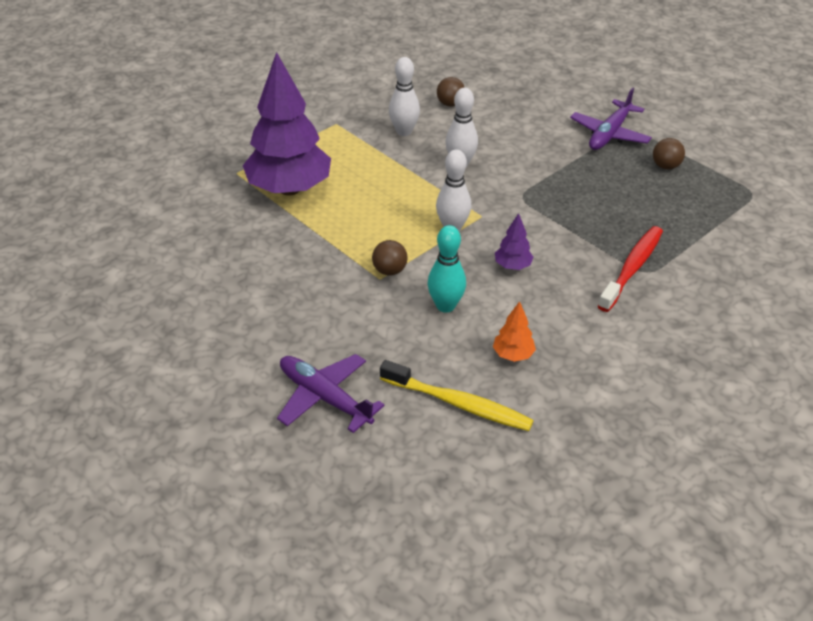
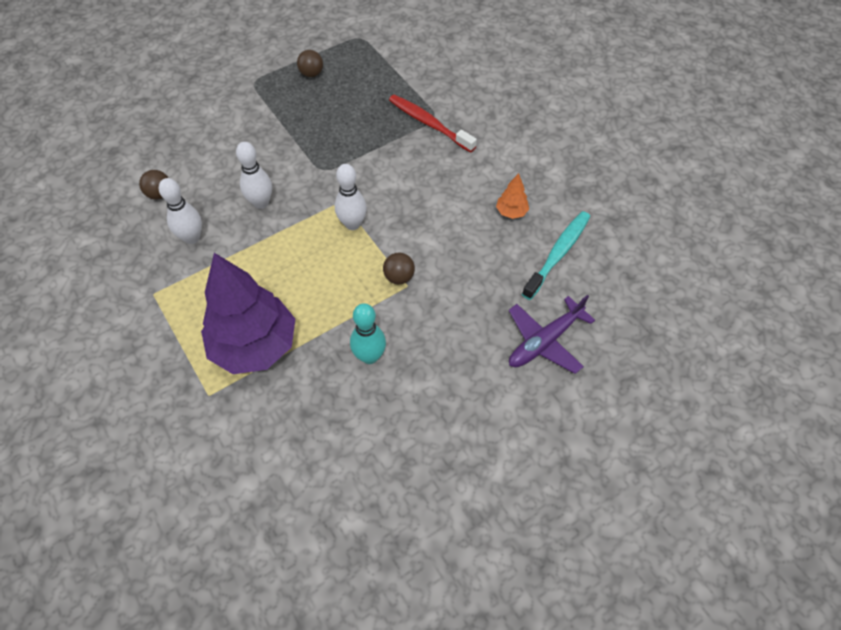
camera: 80 degrees left, 15 degrees up
(445, 306) = (450, 245): turquoise bowling pin -> turquoise bowling pin (369, 356)
(458, 403) = (558, 254): yellow toothbrush -> turquoise toothbrush
(512, 266) = (411, 193): purple tree -> none
(609, 134) = (254, 95): purple plane -> none

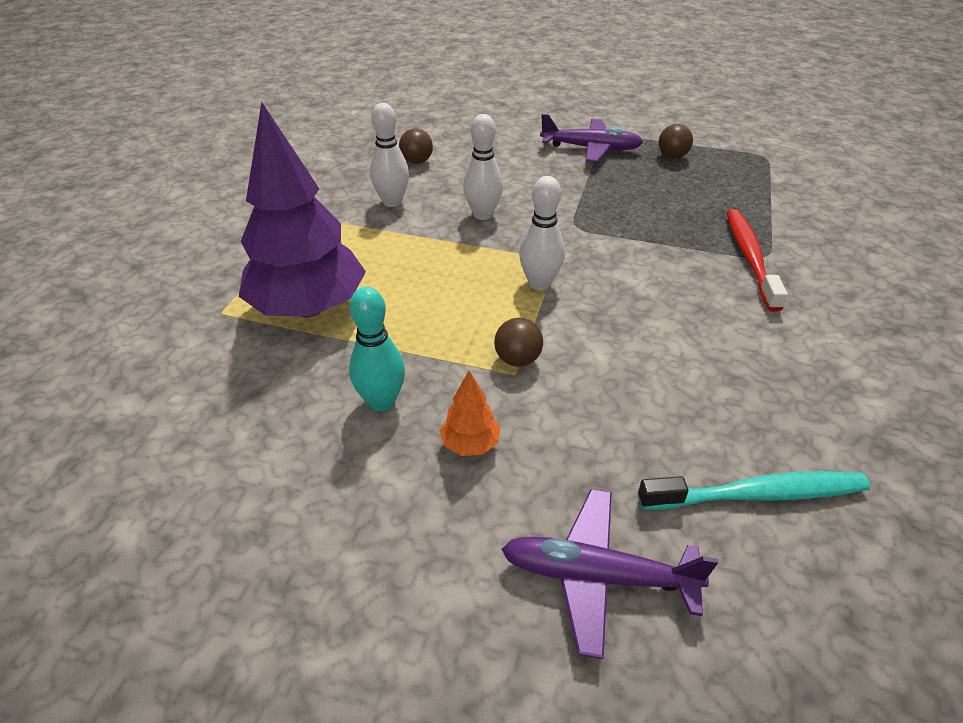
camera: 50 degrees right, 15 degrees down
(256, 101) = (590, 148): none -> purple plane
(511, 212) = (746, 401): orange tree -> orange tree (470, 444)

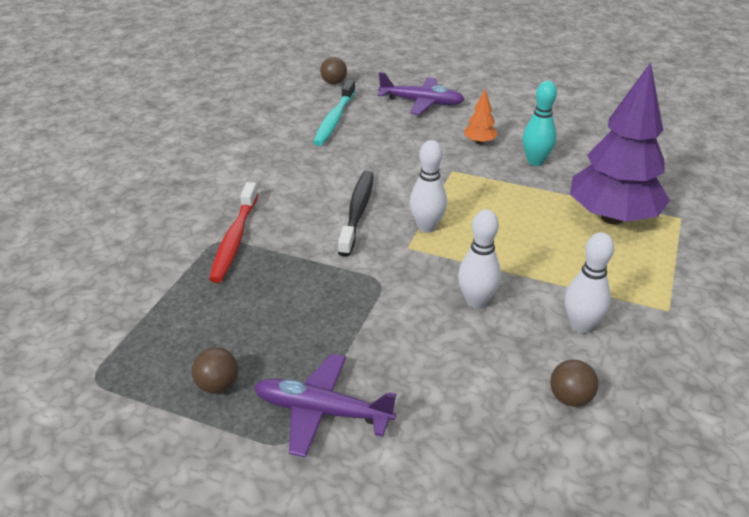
camera: 175 degrees left, 5 degrees down
(517, 359) = (449, 178): brown ball -> brown ball (334, 83)
(629, 298) = (357, 212): none -> black toothbrush
(757, 494) = (334, 119): turquoise toothbrush -> turquoise toothbrush turned 75 degrees counterclockwise

